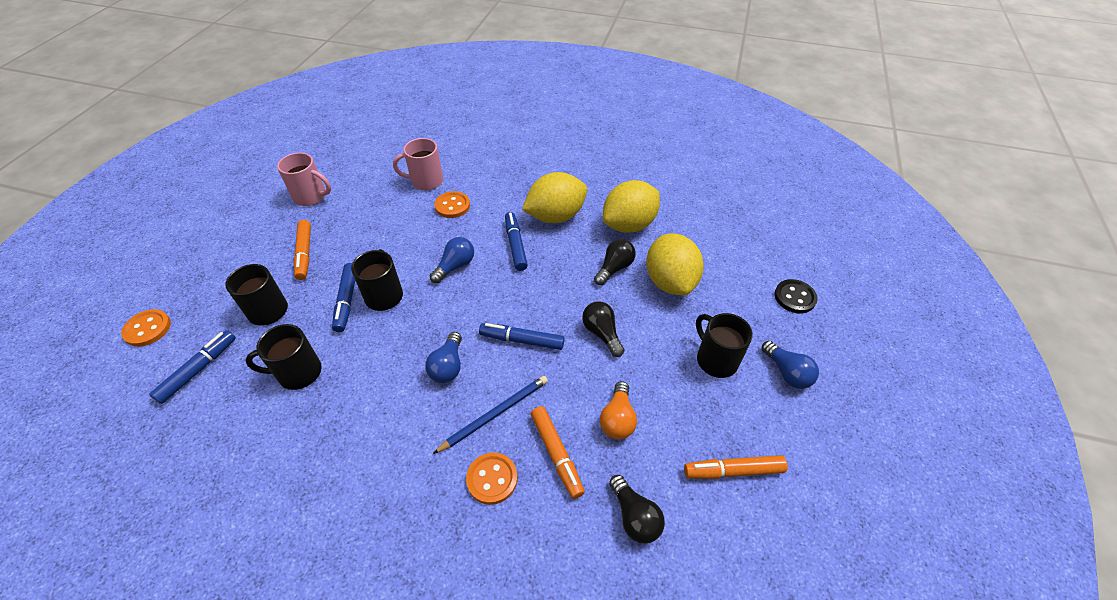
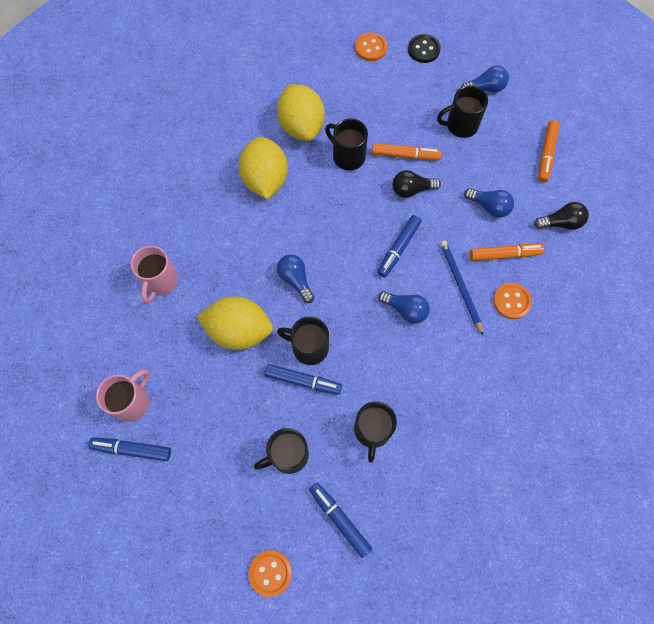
camera: 70 degrees left, 20 degrees up
(304, 254) = (222, 415): orange marker -> orange marker (405, 155)
(452, 206) = (211, 264): orange button -> orange button (370, 48)
(515, 245) = (289, 223): blue marker -> blue marker (132, 449)
(614, 268) = (347, 156): black light bulb -> black mug
(617, 419) = (489, 207): orange light bulb -> blue light bulb
(670, 281) = (377, 123): yellow lemon -> yellow lemon (239, 331)

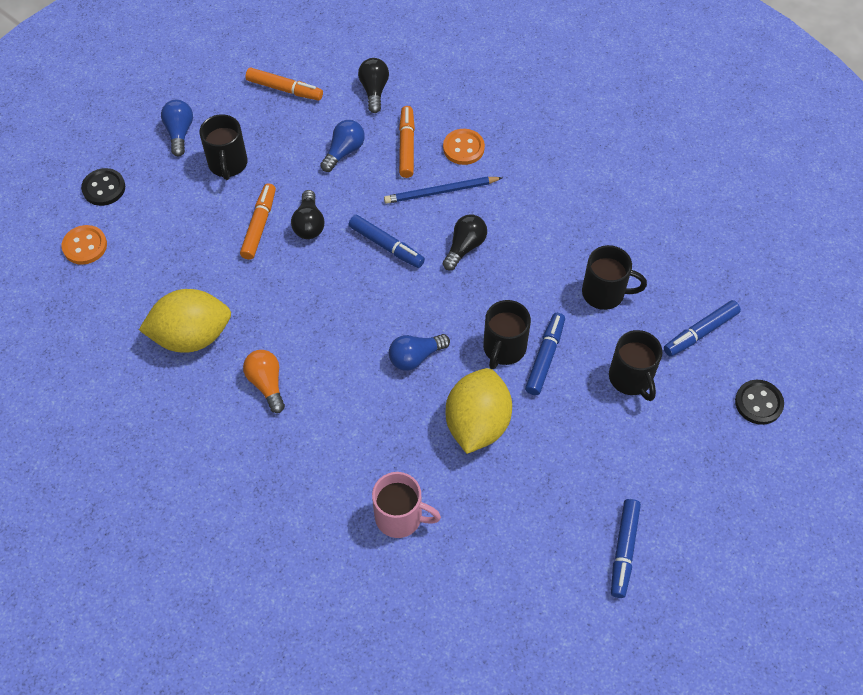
camera: 85 degrees left, 10 degrees down
(132, 402) = (563, 551): pink mug -> none
(265, 180) = (267, 383): yellow lemon -> orange light bulb
(270, 573) = (758, 403): orange button -> black button
(347, 156) = (249, 287): black mug -> none
(405, 310) = (465, 247): blue light bulb -> black light bulb

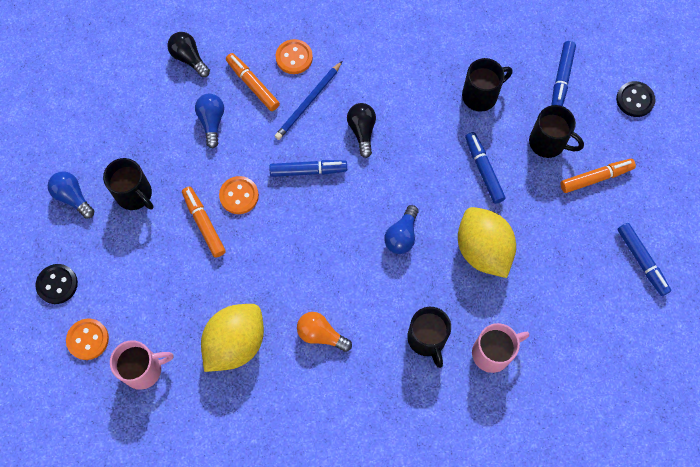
camera: 40 degrees left, 10 degrees up
(102, 301) = (144, 369): none -> pink mug
(284, 89) = (121, 105): orange marker -> orange marker (596, 178)
(309, 224) = (239, 196): black light bulb -> orange button
(504, 348) = (452, 184): black mug -> black mug (427, 339)

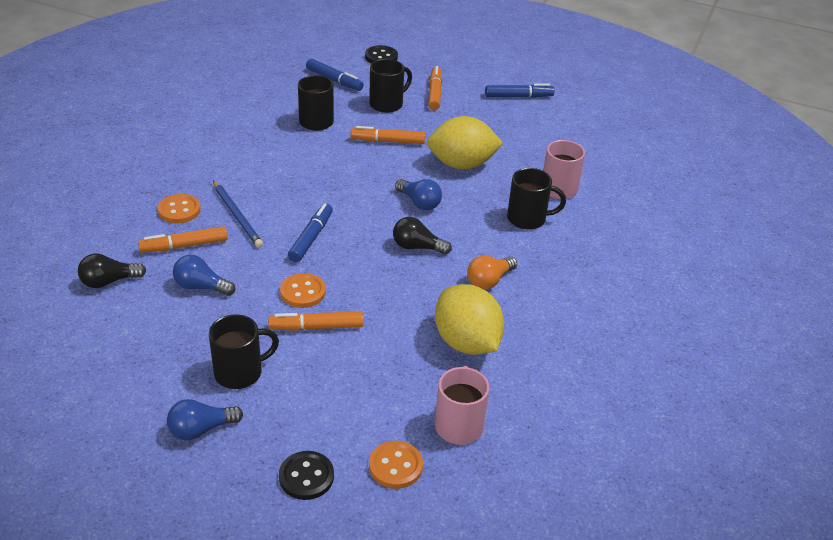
camera: 70 degrees left, 30 degrees down
(362, 131) = (296, 193): black light bulb -> black light bulb (417, 247)
(483, 170) = (387, 141): blue marker -> orange marker

